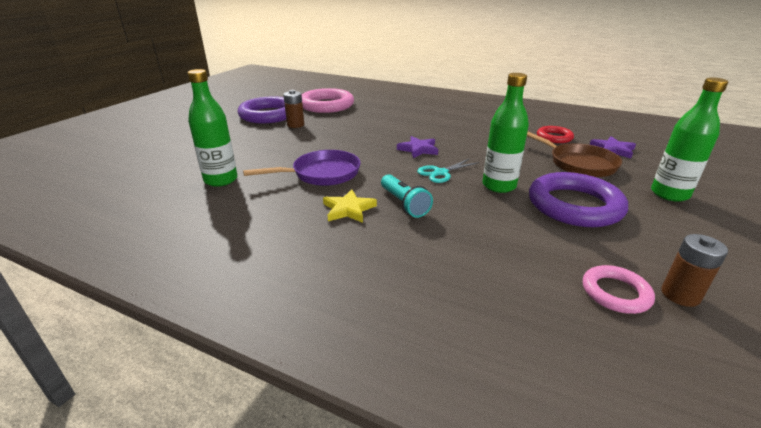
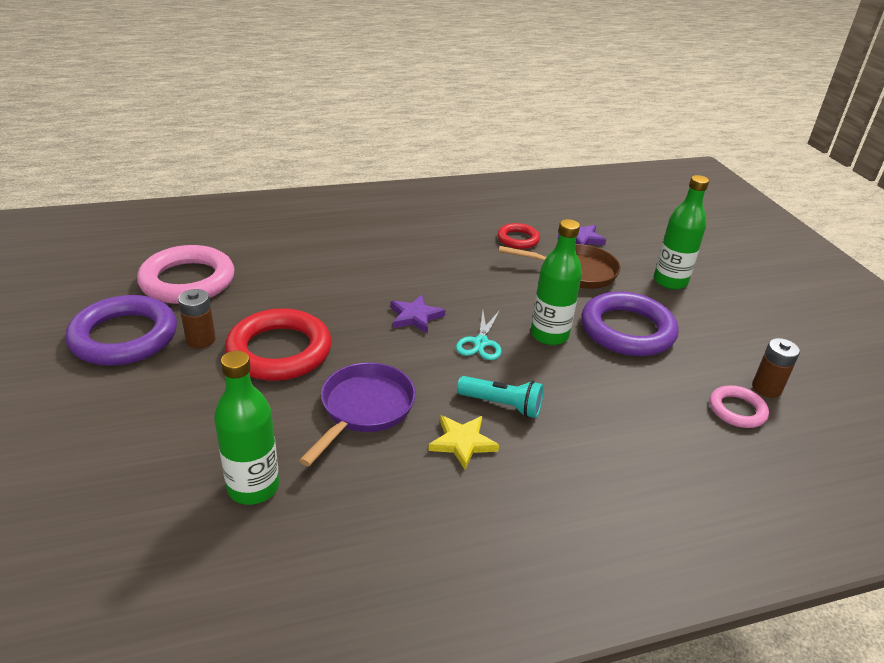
camera: 45 degrees left, 5 degrees up
(322, 139) = (279, 351): none -> red ring

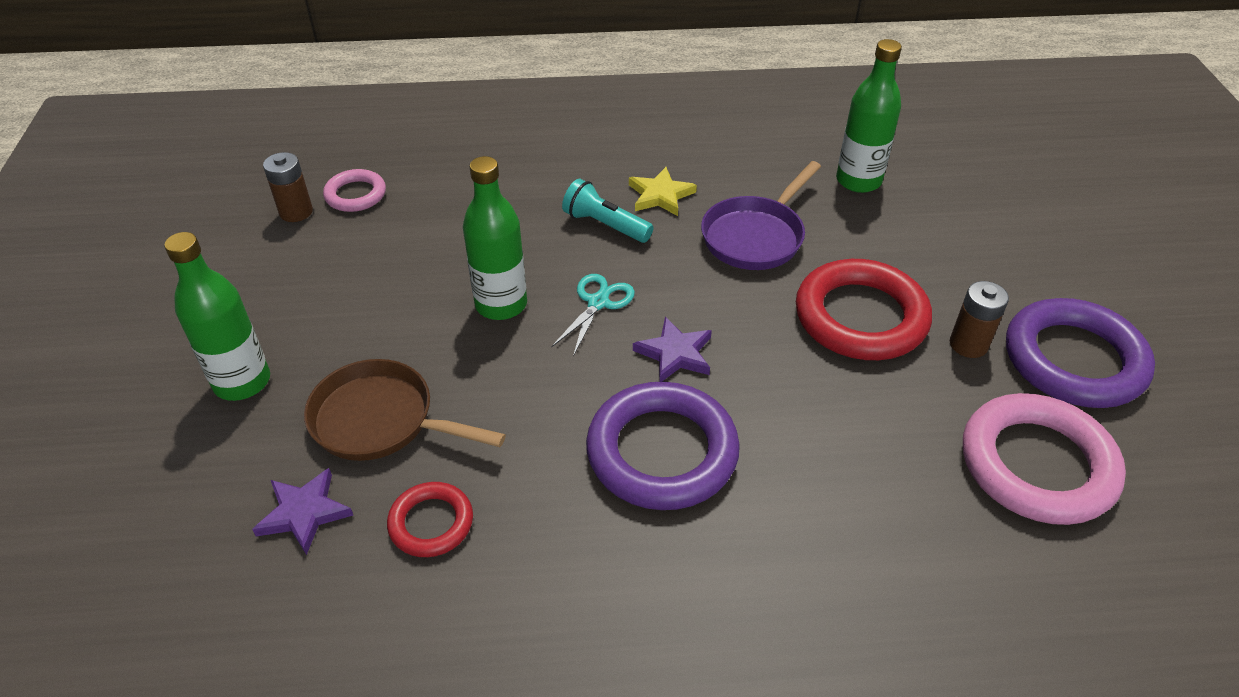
camera: 165 degrees left, 10 degrees up
(627, 330) = (390, 301): purple ring -> purple ring (662, 452)

